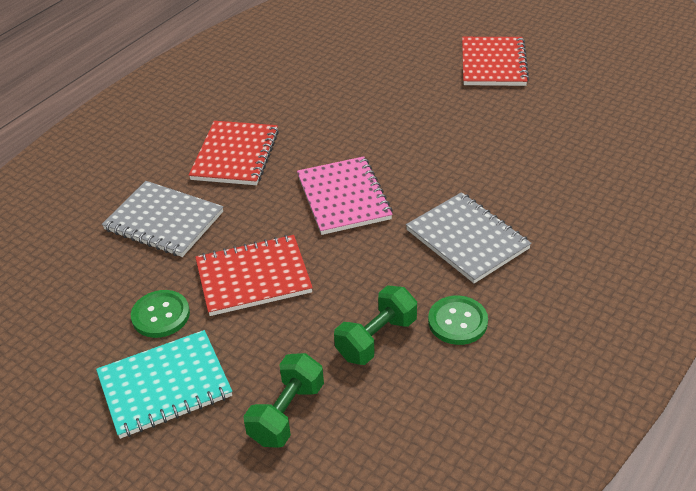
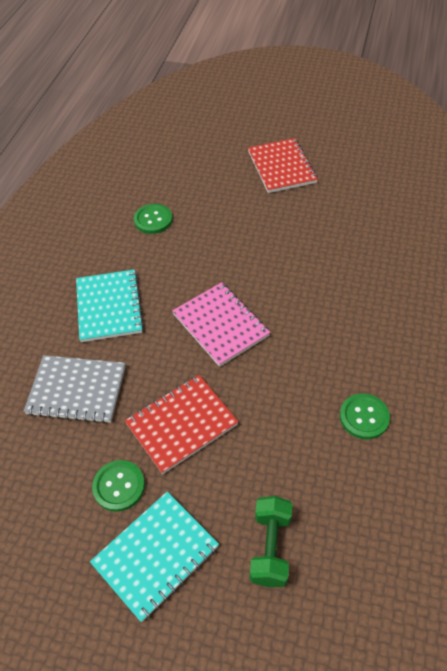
camera: 20 degrees left, 10 degrees up
(235, 155) = (109, 307): red notebook -> turquoise notebook
(323, 86) = (153, 220): none -> green button
(376, 338) = (309, 452): green dumbbell -> none
(467, 239) = (336, 338): grey notebook -> none

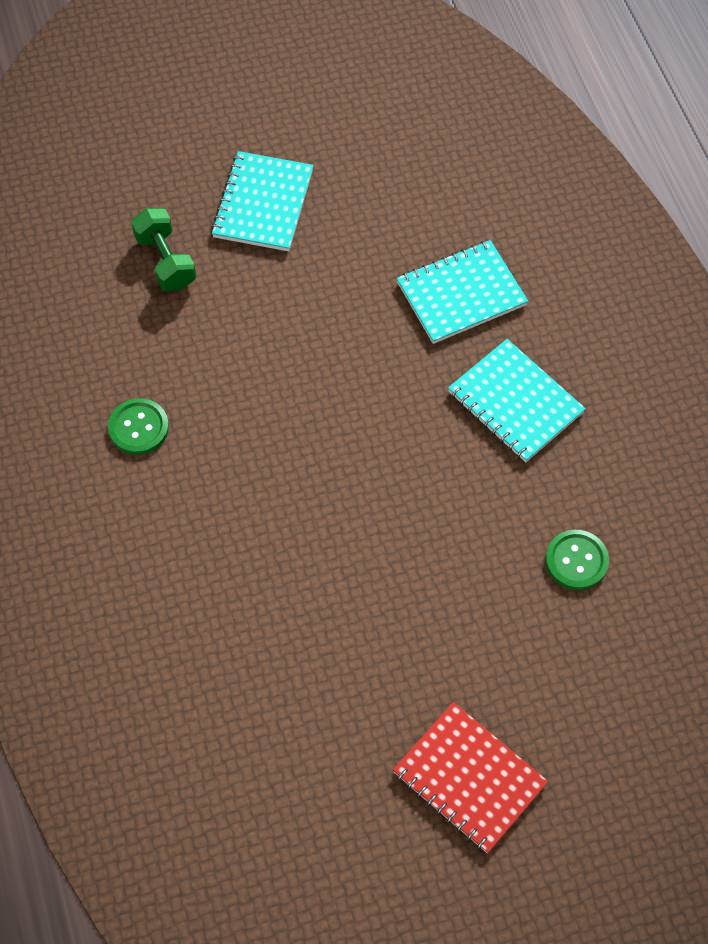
camera: 145 degrees right, 10 degrees up
(77, 390) = (461, 294): grey notebook -> turquoise notebook
(119, 486) = (340, 235): green button -> none
(181, 424) = (325, 319): red notebook -> none
(221, 325) = (365, 451): pink notebook -> none

